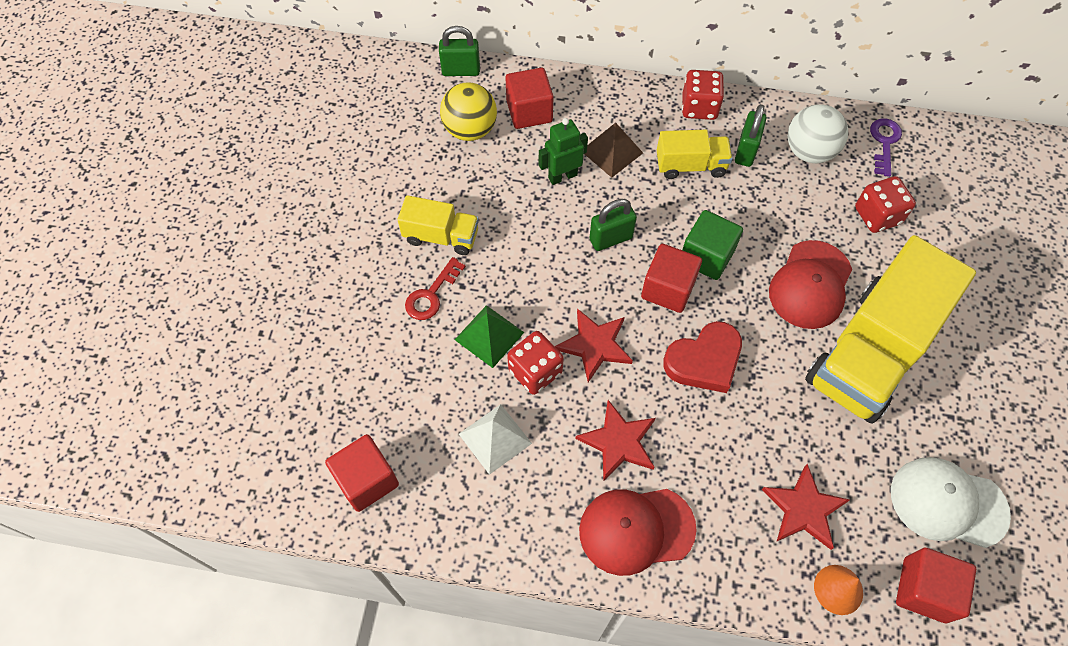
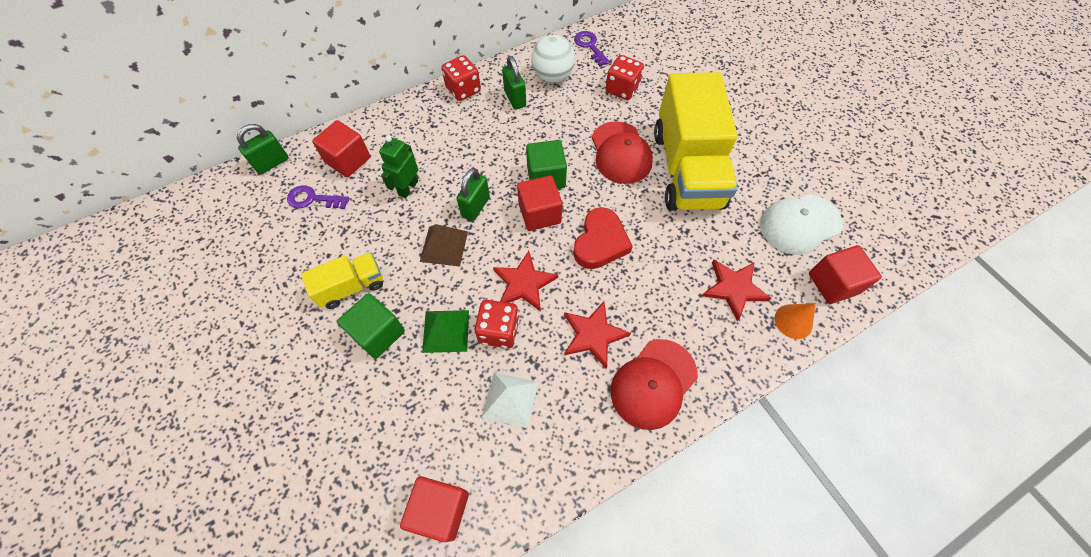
camera: 40 degrees left, 0 degrees up
(431, 295) = (378, 333): red key -> green cube
(470, 130) = (313, 199): yellow ball -> purple key
(611, 151) = (429, 151): brown pyramid -> brown pyramid (444, 246)
(690, 166) = (488, 128): yellow truck -> none

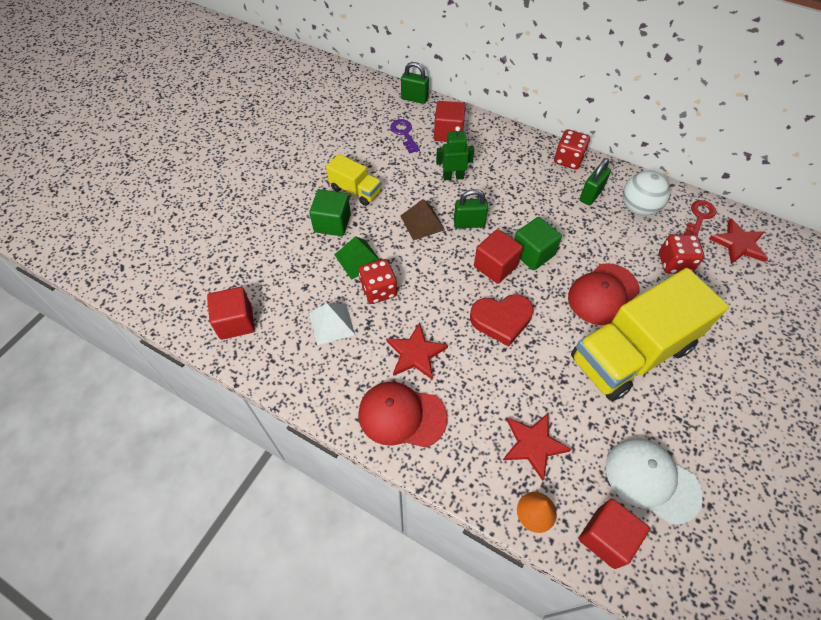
camera: 60 degrees right, 5 degrees down
(524, 283) = (427, 286): red star -> red star (738, 244)
(590, 46) = (699, 217): purple key -> red key

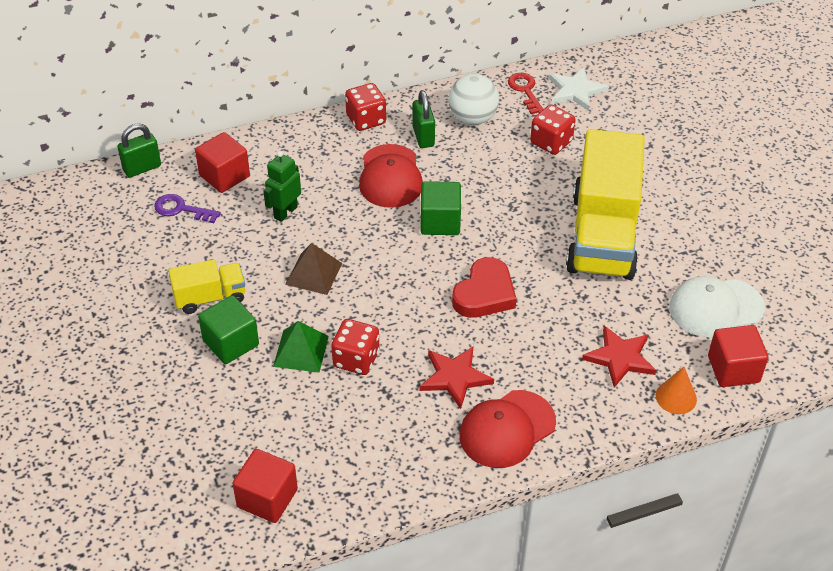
camera: 50 degrees left, 10 degrees down
(331, 323) = (354, 420): white pyramid -> none
(469, 223) = (355, 241): green padlock -> none
(495, 266) = (424, 257): red cube -> none
(603, 294) = (531, 209): red cap -> red cap (390, 177)
(738, 244) = (576, 91): red star -> white star

